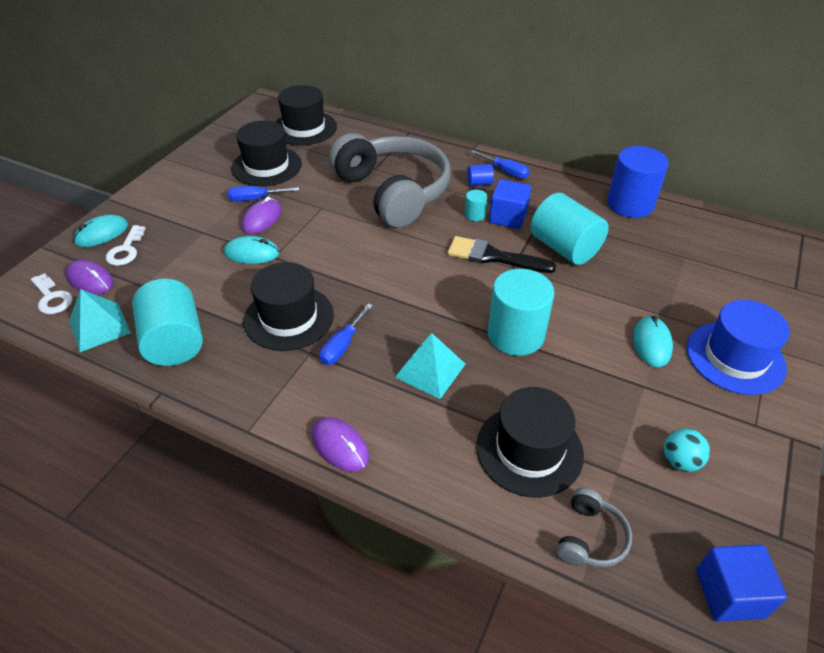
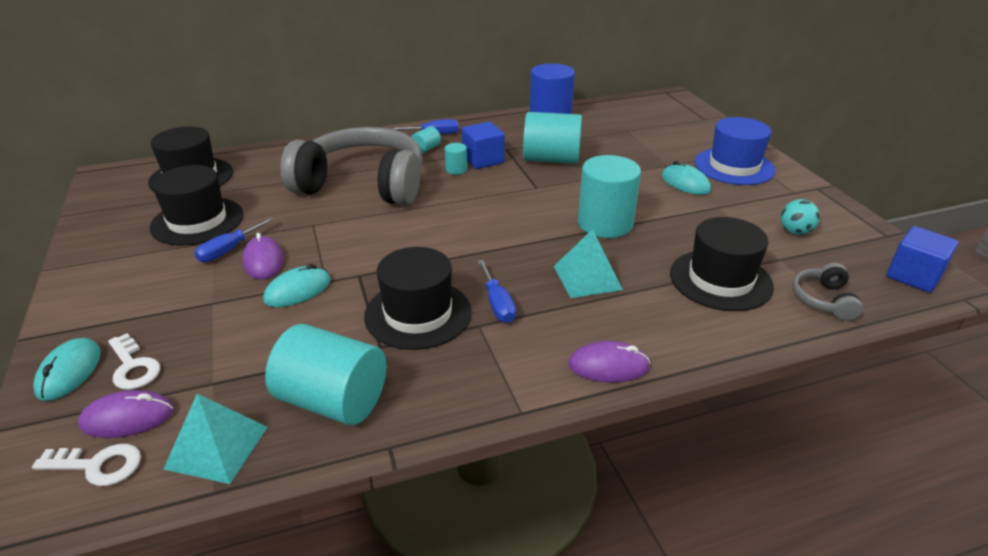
camera: 45 degrees left, 10 degrees down
(479, 183) = (426, 149): blue cylinder -> turquoise cylinder
(493, 257) = (513, 187): black brush -> none
(590, 537) = (823, 300): grey headphones -> grey headphones turned 150 degrees counterclockwise

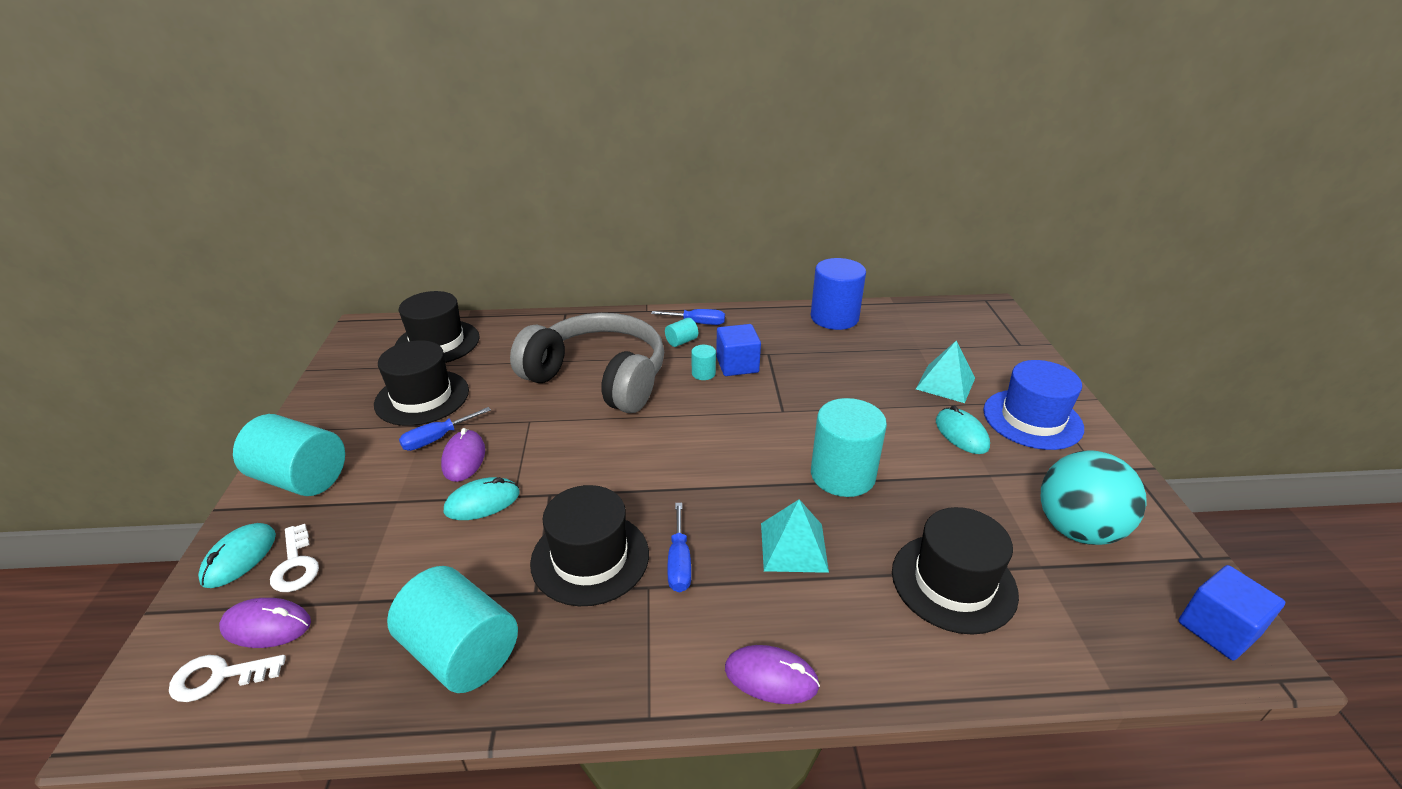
camera: 15 degrees right, 0 degrees up
(98, 465) = (219, 677): white key -> white key turned 150 degrees clockwise
(217, 447) = (330, 683): turquoise pyramid -> turquoise pyramid (945, 383)
(551, 159) = (813, 376): turquoise cylinder -> turquoise cylinder (301, 478)
(795, 232) = (1077, 529): turquoise ball -> turquoise ball, size x2.05
(823, 300) = (1077, 640): grey headphones -> none

